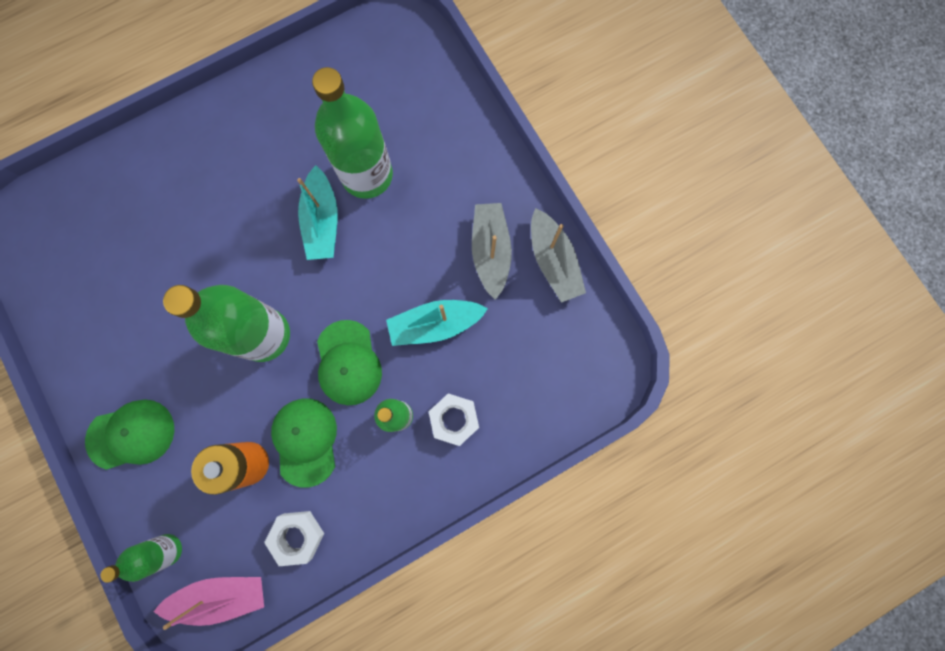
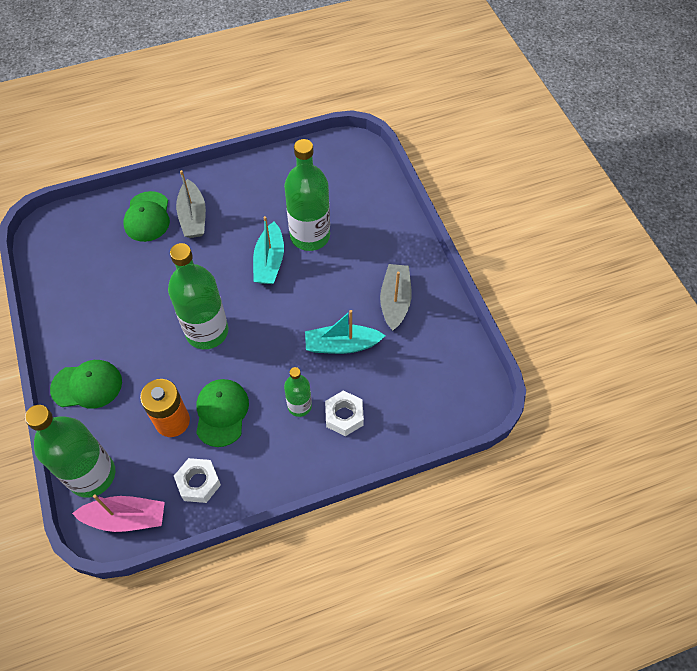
camera: 10 degrees right, 20 degrees down
(167, 549) = (92, 475): green bottle -> green bottle, size x1.88
(348, 363) = (268, 361): green cap -> green cap (147, 217)
(553, 261) = (443, 315): grey boat -> grey boat (193, 217)

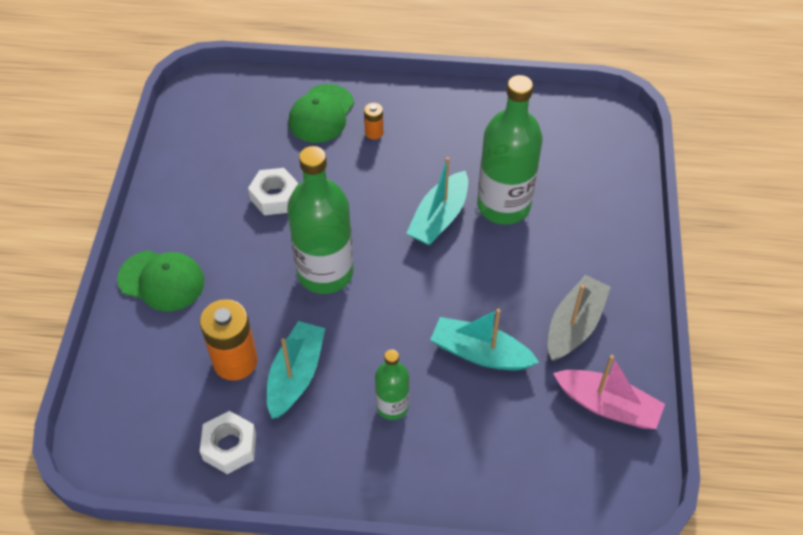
camera: 25 degrees right, 5 degrees down
(92, 475) = (117, 385): green bottle -> none
(126, 518) = (129, 451): pink boat -> pink boat (607, 405)
(193, 217) = (374, 132): grey boat -> orange battery
(221, 413) = (296, 375): green cap -> turquoise boat
(344, 416) = (441, 442): white nut -> white nut (275, 197)

